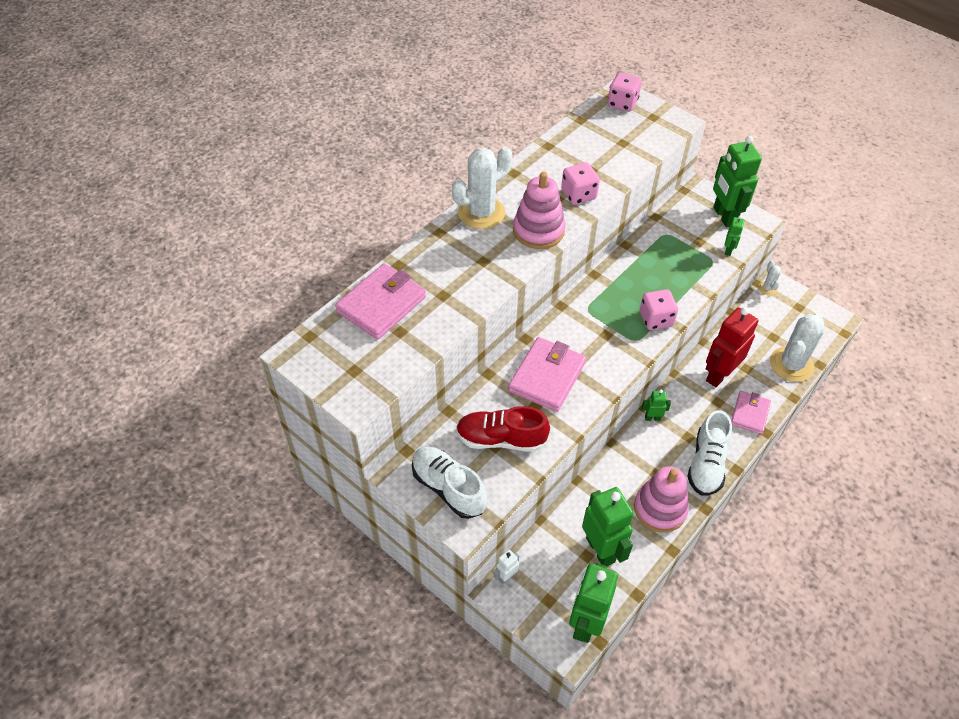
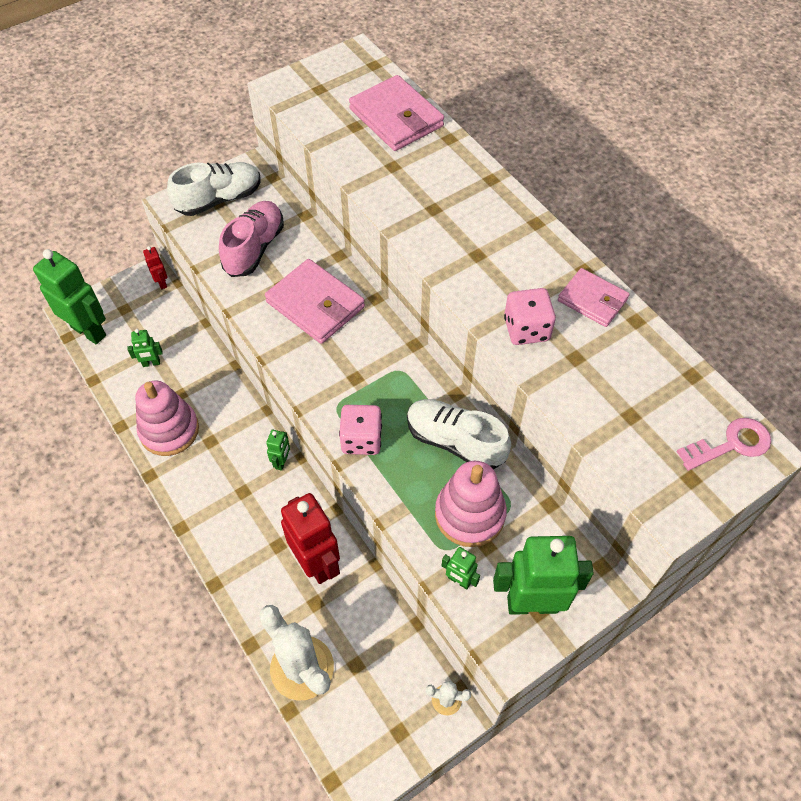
camera: 105 degrees right, 5 degrees up
(481, 213) = (514, 222): white cactus -> none
(501, 439) = (254, 248): red shoe -> pink shoe
(506, 576) = (162, 282): white robot -> red robot
(538, 230) = (469, 270): pink stacking toy -> pink stacking toy (469, 514)
(601, 549) = (151, 363): green robot -> green robot, size x0.46
(622, 103) = (731, 444): pink dice -> pink key
(706, 464) = (201, 497): white shoe -> white shoe (455, 441)
(750, 414) = (247, 576): pink wallet -> pink wallet (592, 300)

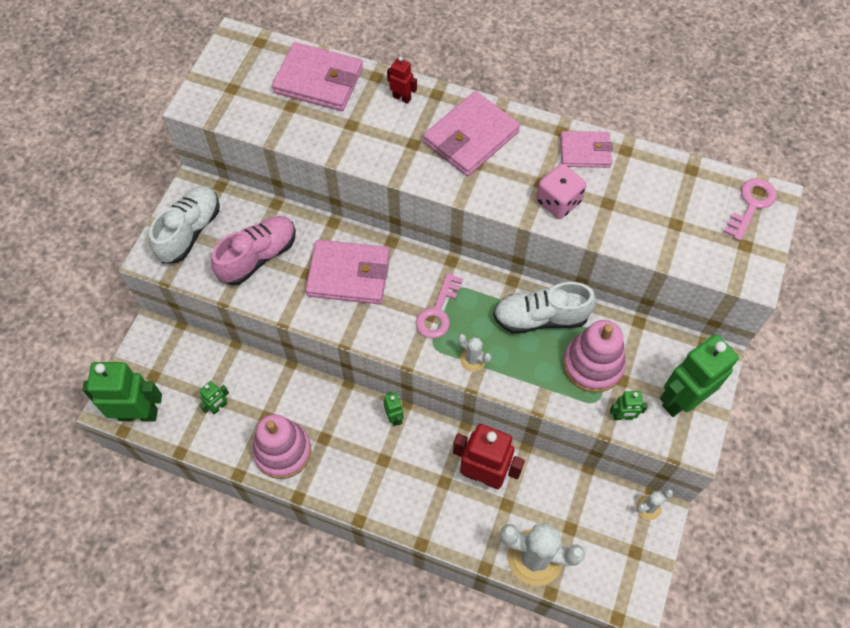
camera: 35 degrees left, 5 degrees up
(162, 282) = (167, 333): red robot -> red robot (402, 98)
(254, 248) = (258, 257): pink shoe -> pink shoe turned 60 degrees clockwise
(361, 439) = (473, 359): pink dice -> white cactus
(365, 380) = (438, 311): none -> pink key
(491, 230) = (470, 137): none -> pink wallet

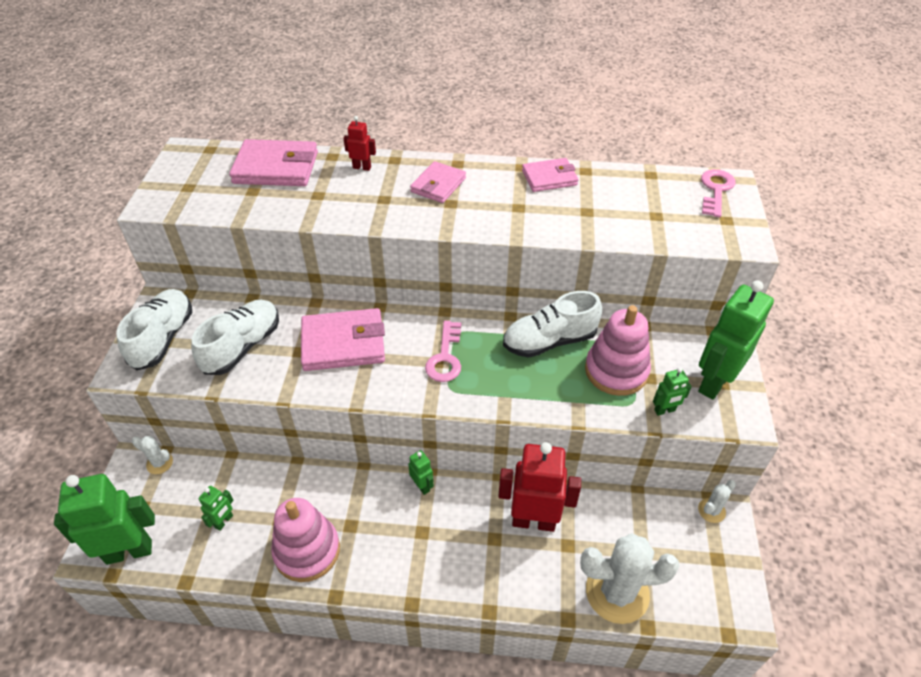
camera: 15 degrees left, 15 degrees down
(258, 257) = (242, 347): pink shoe -> white shoe
(470, 137) = (438, 185): pink wallet -> pink wallet, size x0.62
(473, 359) = (495, 392): white cactus -> white cactus (159, 463)
(558, 202) = (540, 218): pink dice -> none

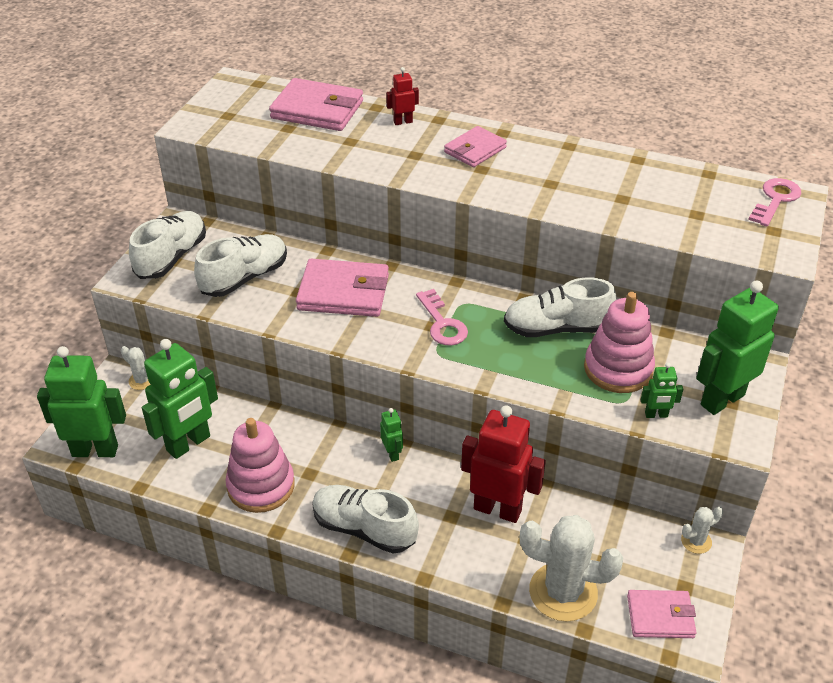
camera: 15 degrees right, 5 degrees down
(224, 521) = (189, 444): green robot -> green robot, size x2.17
(362, 167) = (403, 122): red robot -> red robot turned 45 degrees counterclockwise
(418, 572) = (364, 528): none -> white shoe
(445, 357) = (442, 323): pink key -> pink key turned 45 degrees counterclockwise
(549, 178) = (595, 160): pink wallet -> pink wallet (660, 616)

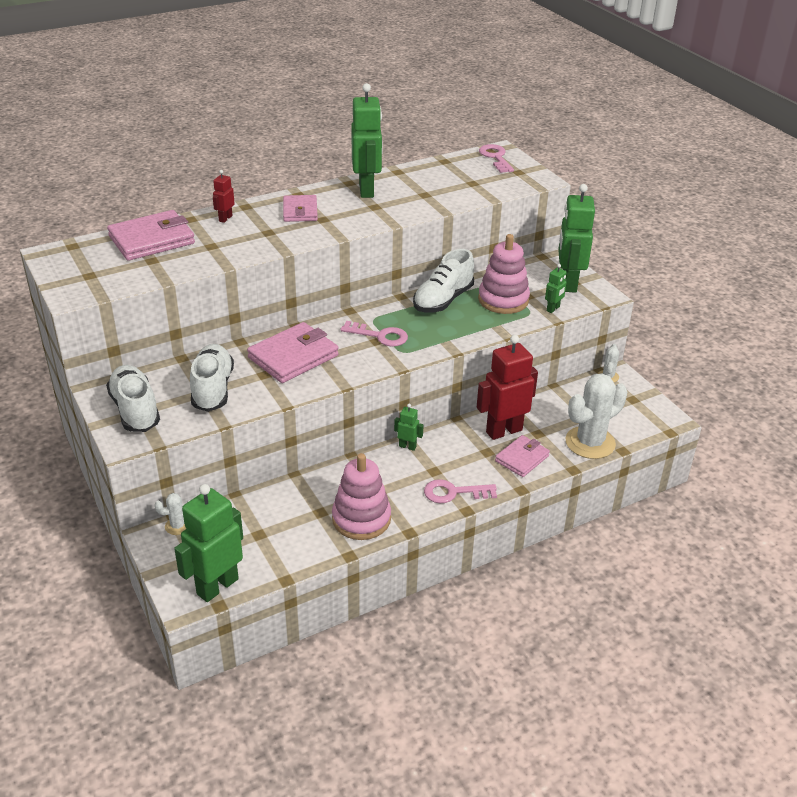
camera: 50 degrees left, 5 degrees down
(189, 444) = (276, 533): green robot -> green robot (367, 190)
(364, 528) = (454, 492): white shoe -> pink key
(660, 616) = (642, 419): pink wallet -> pink wallet (522, 458)

